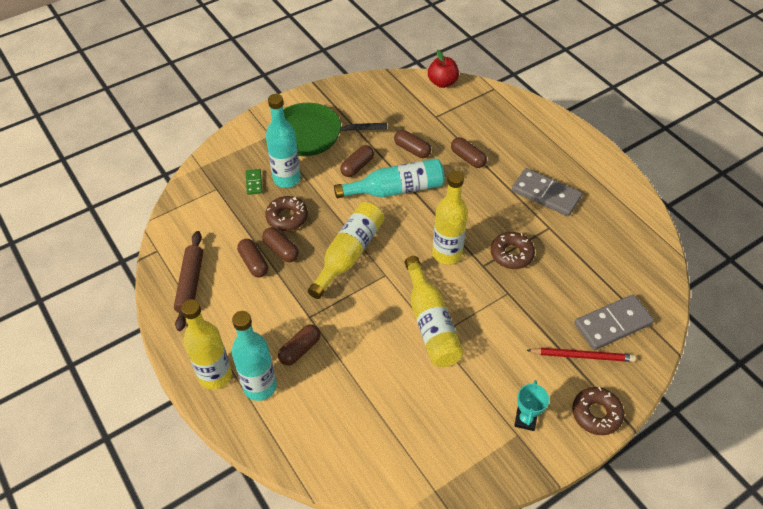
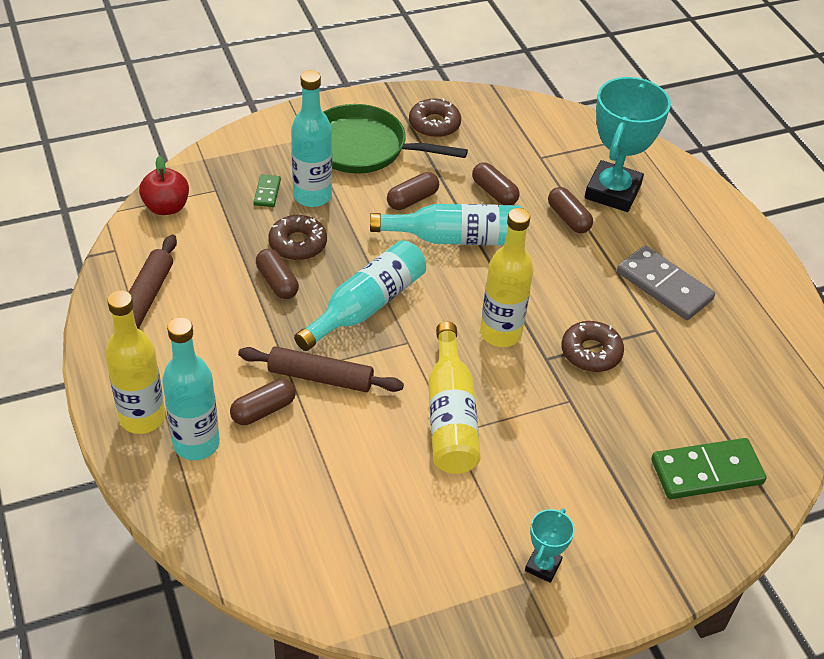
camera: 10 degrees right, 5 degrees down
(253, 263) = (236, 291): brown capsule -> none
(333, 315) = (320, 377): none -> brown rolling pin
(349, 254) = (366, 306): yellow bottle -> turquoise bottle
(442, 82) = (563, 116): red apple -> red apple (166, 207)
(491, 132) = (613, 192): none -> turquoise trophy
(582, 356) = (649, 503): red pencil -> none
(596, 414) = (645, 581): brown donut -> brown donut (434, 124)
(613, 324) = (706, 472): grey domino -> green domino

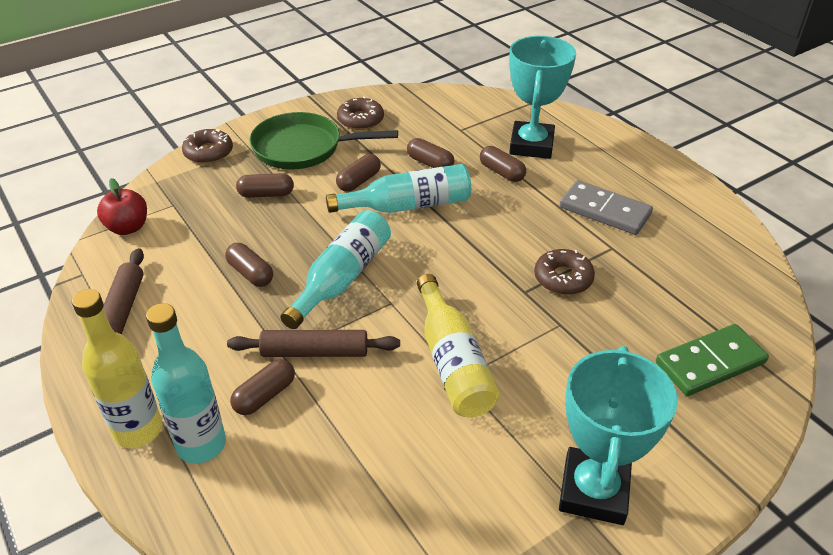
camera: 10 degrees left, 5 degrees down
(267, 192) = (223, 198): green domino -> none
(297, 244) = (262, 236): brown donut -> brown donut (208, 152)
(312, 196) = (266, 194): turquoise bottle -> brown capsule
(500, 333) = (475, 278): yellow bottle -> none
(543, 566) = (593, 491): turquoise trophy -> turquoise trophy, size x2.13

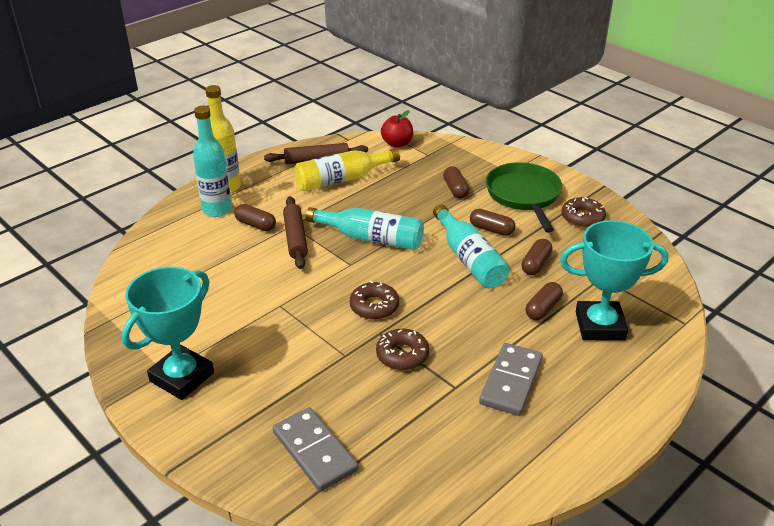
camera: 80 degrees right, 5 degrees down
(208, 152) = (495, 155): brown donut -> brown donut (374, 306)
(250, 273) = (365, 199): brown capsule -> none
(453, 362) = (295, 300): yellow bottle -> yellow bottle (342, 179)
(593, 491) = (182, 377): turquoise trophy -> turquoise trophy turned 60 degrees counterclockwise
(710, 363) = (314, 451): green domino -> grey domino

